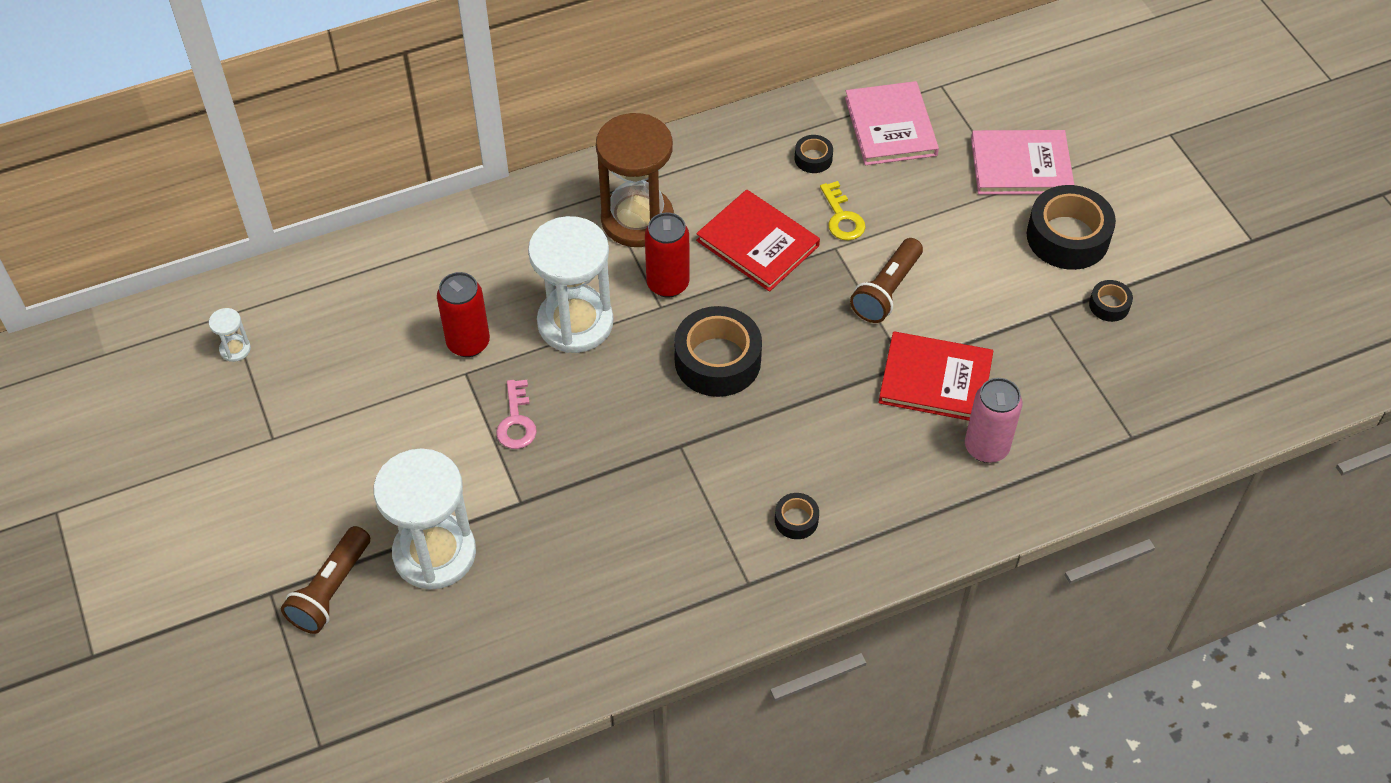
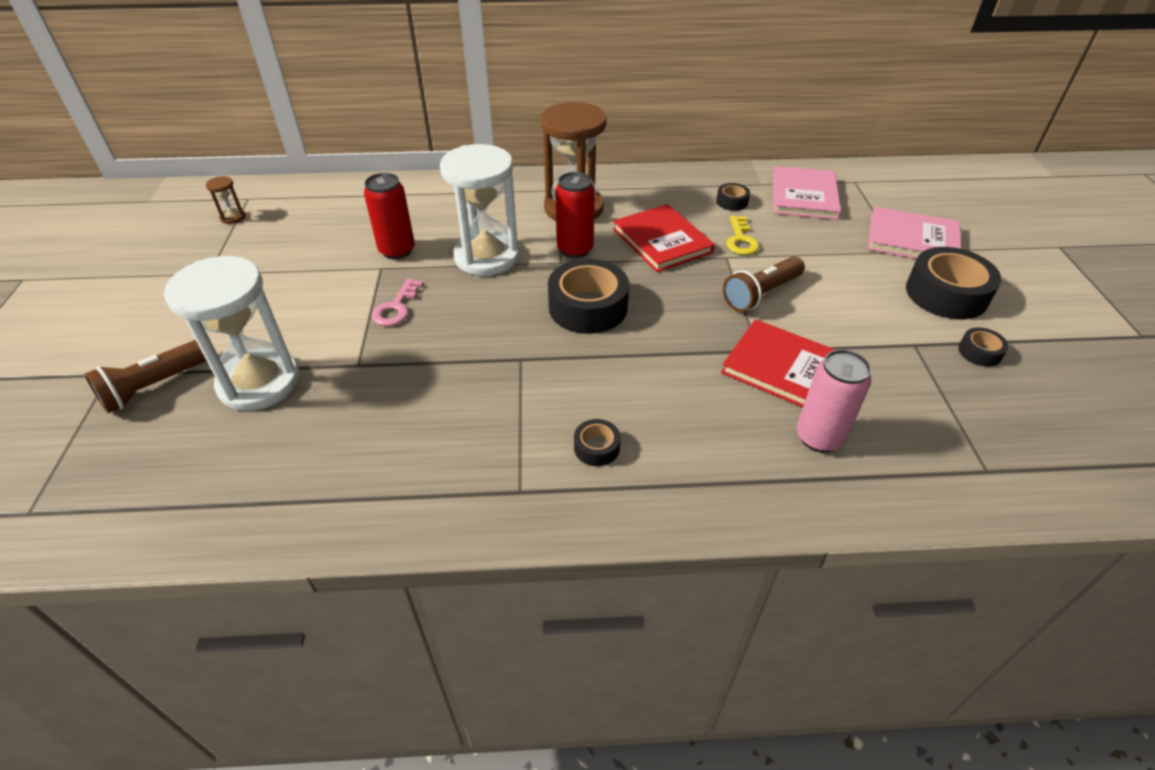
camera: 20 degrees right, 10 degrees down
(235, 349) = (233, 217): white hourglass -> brown hourglass

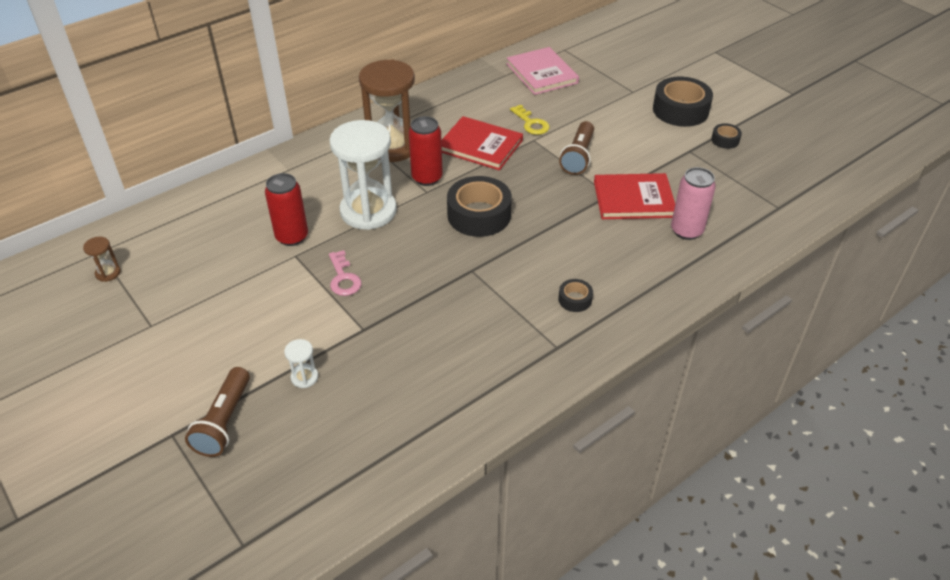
camera: 35 degrees left, 0 degrees up
(259, 382) = (304, 377): white hourglass -> white hourglass, size x0.40
(732, 202) = (499, 96): black tape -> none
(912, 239) = (633, 80): pink book -> none

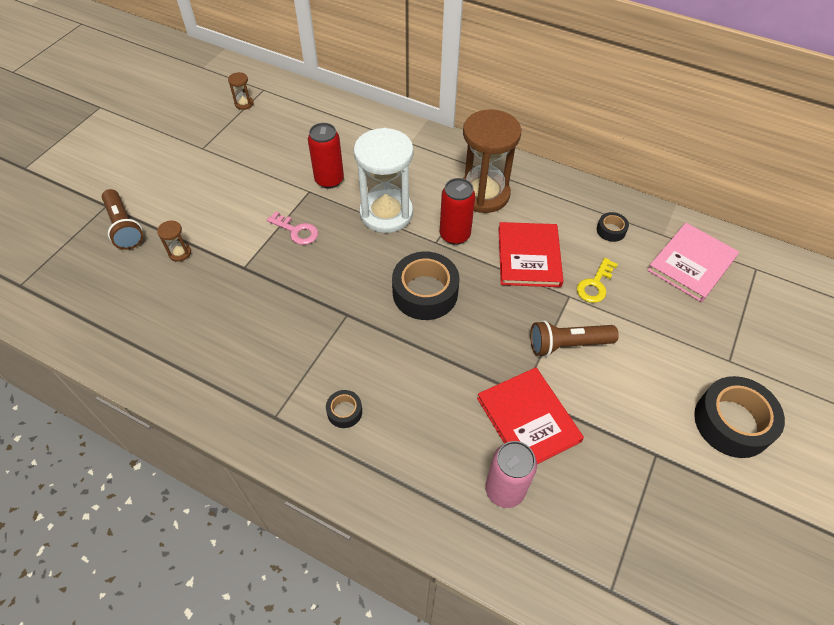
camera: 65 degrees right, 10 degrees up
(224, 421) = (124, 227): brown flashlight -> brown flashlight turned 105 degrees counterclockwise
(304, 377) = (180, 253): white hourglass -> brown hourglass
(343, 278) = (296, 231): pink key -> pink key turned 105 degrees counterclockwise
(725, 140) = (707, 491): black tape -> black tape (611, 230)

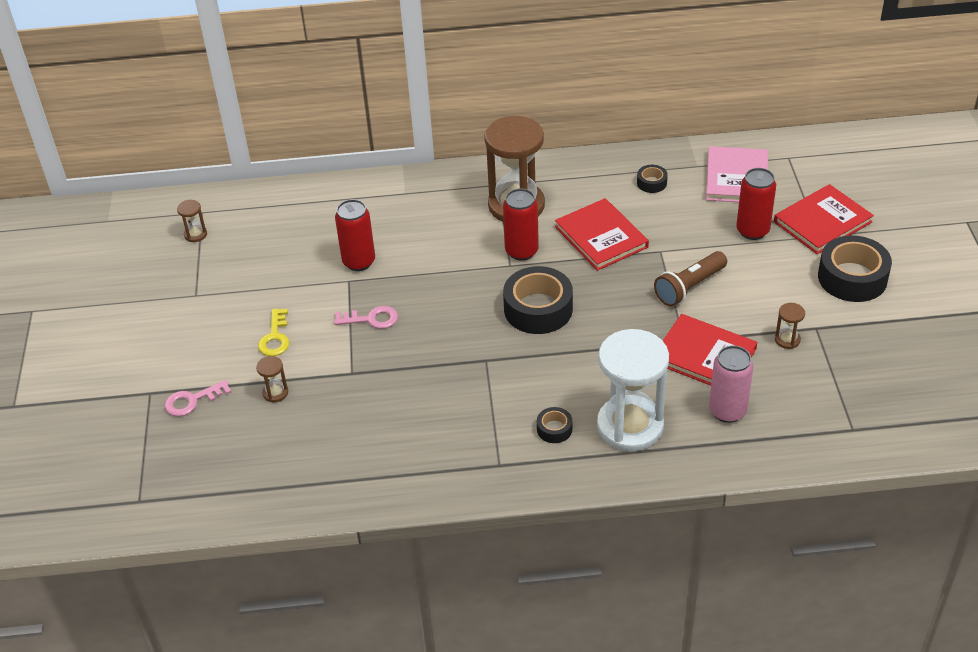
camera: 30 degrees left, 10 degrees down
(124, 227) = (192, 400): brown flashlight -> pink key
(386, 213) = (442, 263): white hourglass -> white hourglass (630, 426)
(595, 284) = (674, 232): yellow key -> yellow key (275, 337)
(618, 450) = (787, 340): none -> brown hourglass
(668, 321) = (752, 231): none -> red can
(743, 348) = (822, 222): none -> red book

